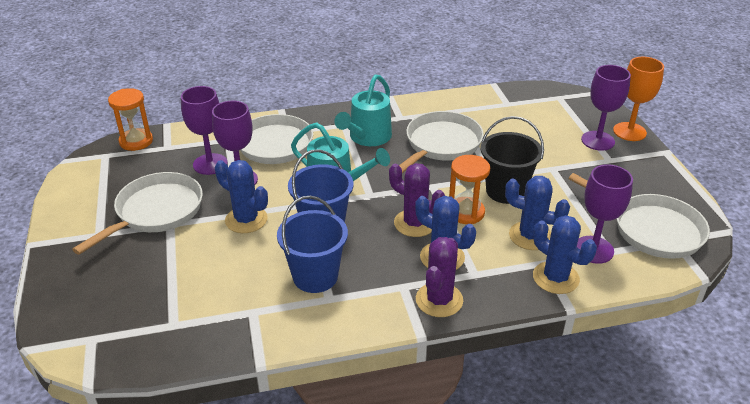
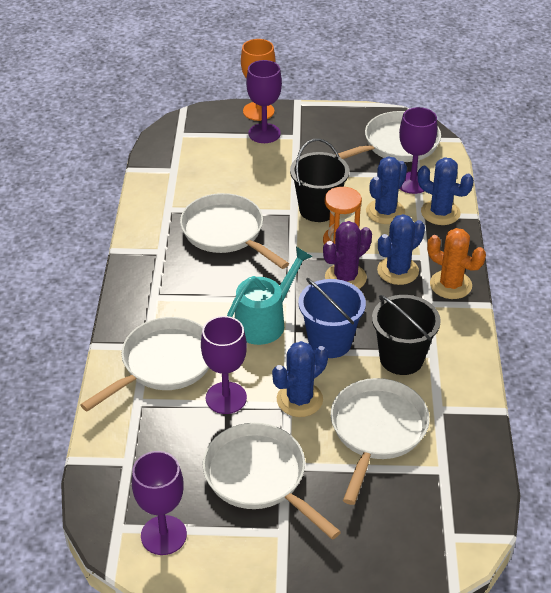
camera: 75 degrees left, 5 degrees up
(136, 141) = (99, 493): orange hourglass -> none
(210, 164) = (183, 422): purple goblet -> purple goblet (163, 535)
(216, 272) = (376, 431): none -> white pan
(315, 276) = (401, 358): blue bucket -> black bucket
(367, 138) = (189, 283): turquoise watering can -> none
(439, 300) = (450, 285): purple cactus -> orange cactus
(555, 278) = (440, 213): blue cactus -> blue cactus turned 60 degrees clockwise

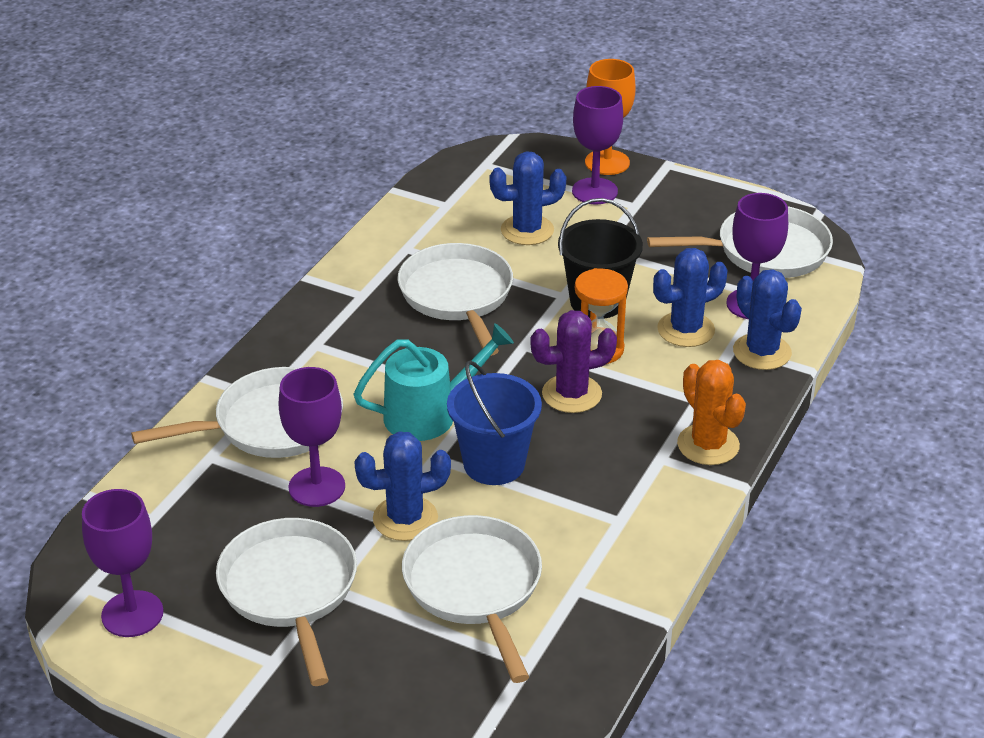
camera: 25 degrees right, 5 degrees down
(376, 431) = (475, 588): white pan -> white pan turned 60 degrees counterclockwise
(398, 271) = (648, 406): blue cactus -> blue cactus (527, 230)
(401, 358) = (572, 513): black bucket -> none

